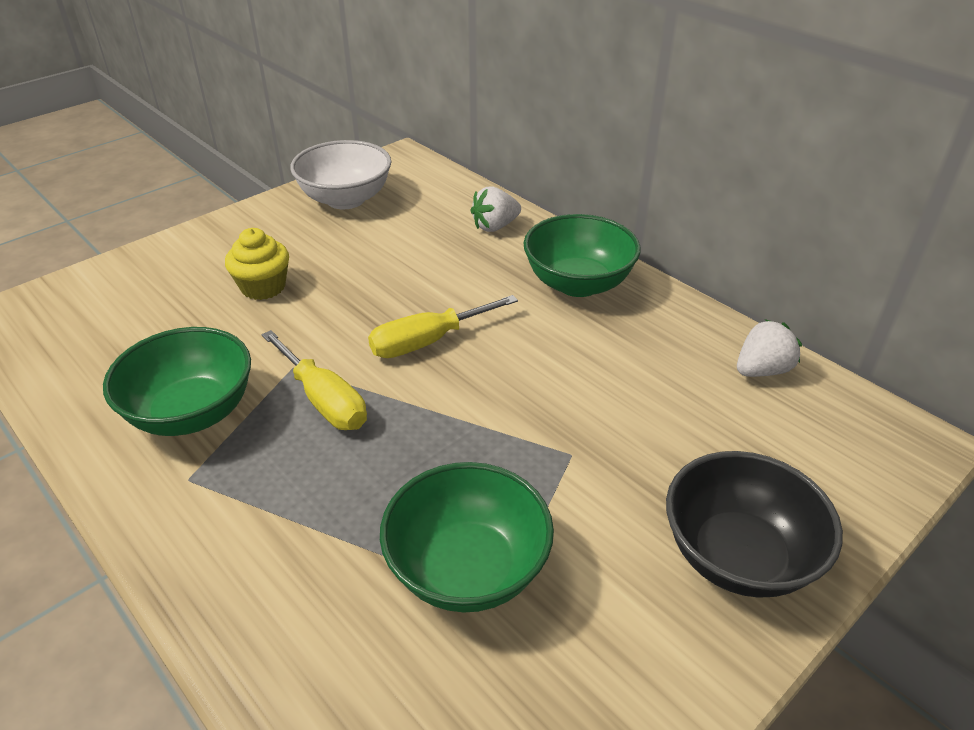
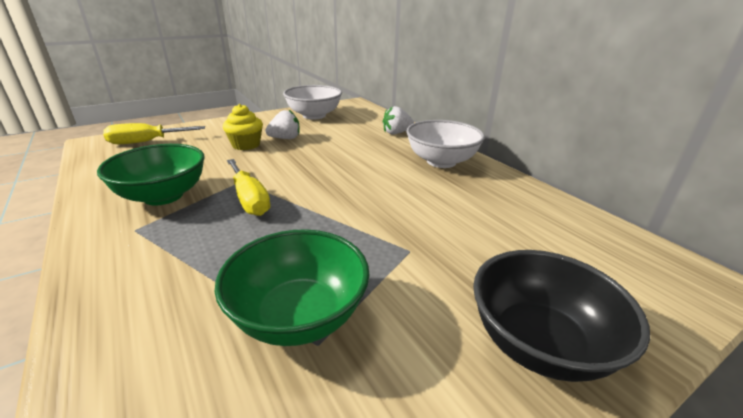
camera: 10 degrees right, 10 degrees down
(427, 342) = (332, 178): yellow screwdriver -> yellow screwdriver (146, 142)
(578, 283) = (441, 161): green bowl -> white bowl
(762, 370) = (568, 219): white strawberry -> white strawberry (285, 138)

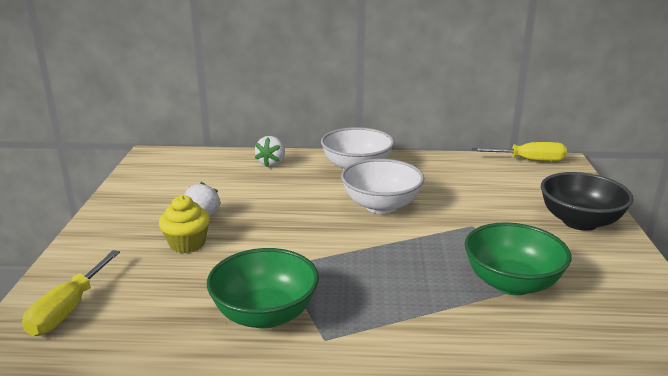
camera: 55 degrees left, 5 degrees down
(249, 199) = (328, 268): yellow screwdriver -> yellow screwdriver (529, 160)
(314, 115) = (155, 185): white bowl -> white bowl (381, 206)

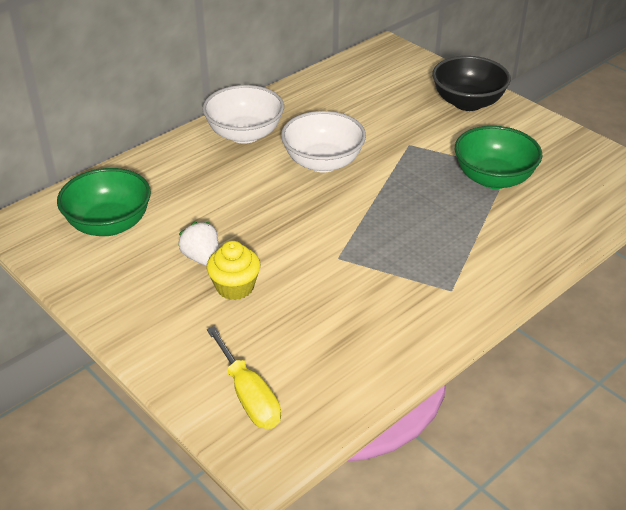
camera: 45 degrees left, 15 degrees up
(265, 314) = (390, 300): green bowl -> green bowl (109, 224)
(271, 163) = (161, 169): white strawberry -> none
(529, 160) = (363, 57): yellow screwdriver -> none

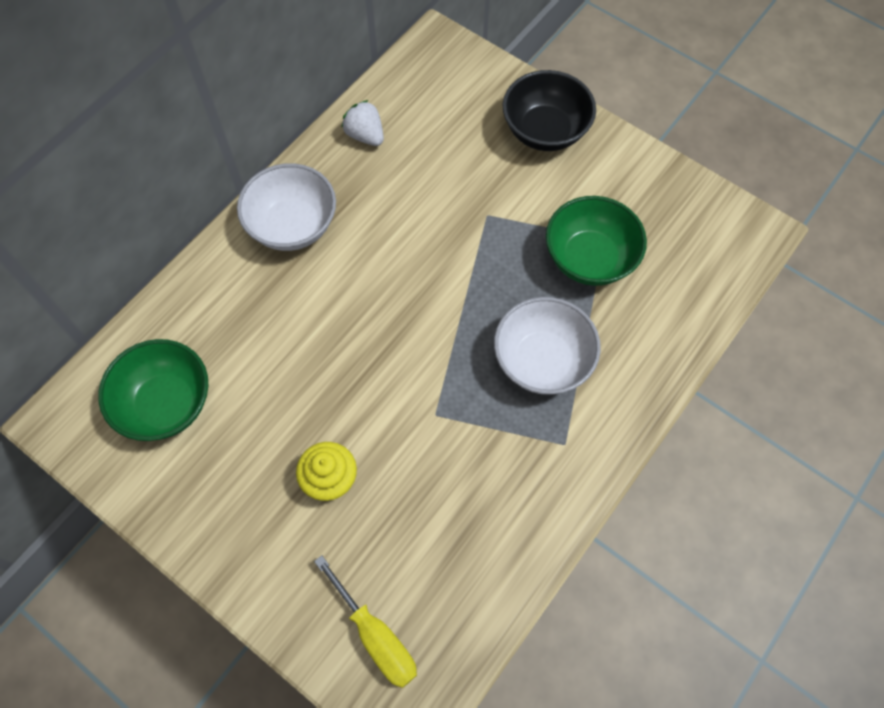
camera: 10 degrees left, 25 degrees up
(202, 258) = (284, 440): white strawberry -> white strawberry (365, 135)
(323, 162) = (393, 261): white bowl -> white bowl (542, 361)

